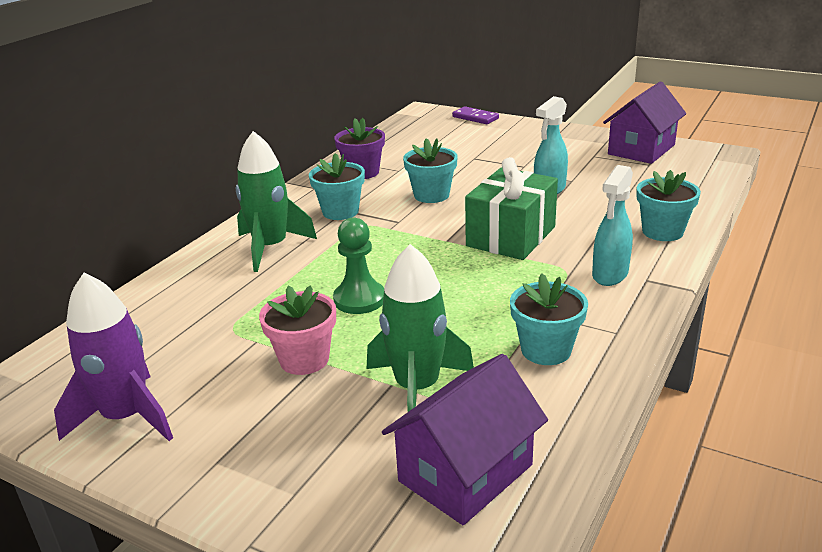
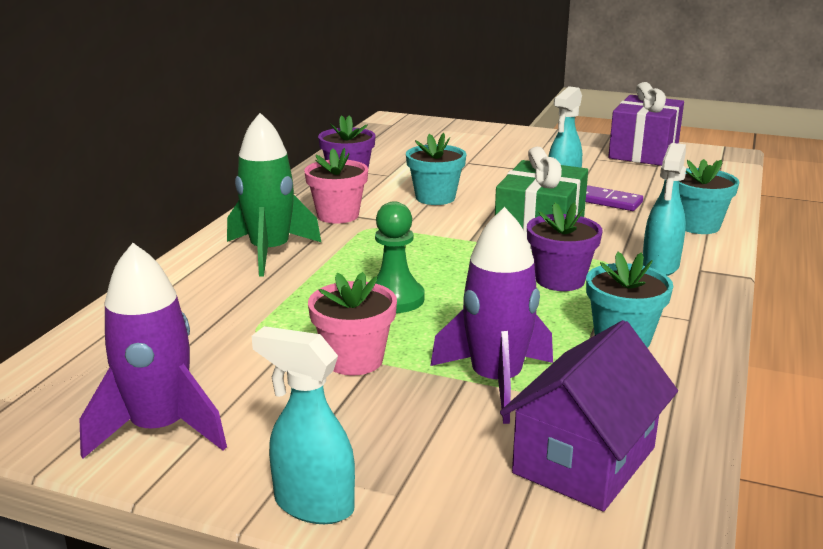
camera: 10 degrees left, 5 degrees down
(223, 498) = (312, 505): none -> turquoise spray bottle
(340, 211) = (338, 215): turquoise flower pot -> pink flower pot
(417, 388) = (496, 381): green rocket -> purple rocket
(475, 118) = (454, 125): purple domino -> purple domino (609, 201)
(512, 286) = (560, 280): none -> purple flower pot
(641, 149) = (643, 152): purple house -> purple gift

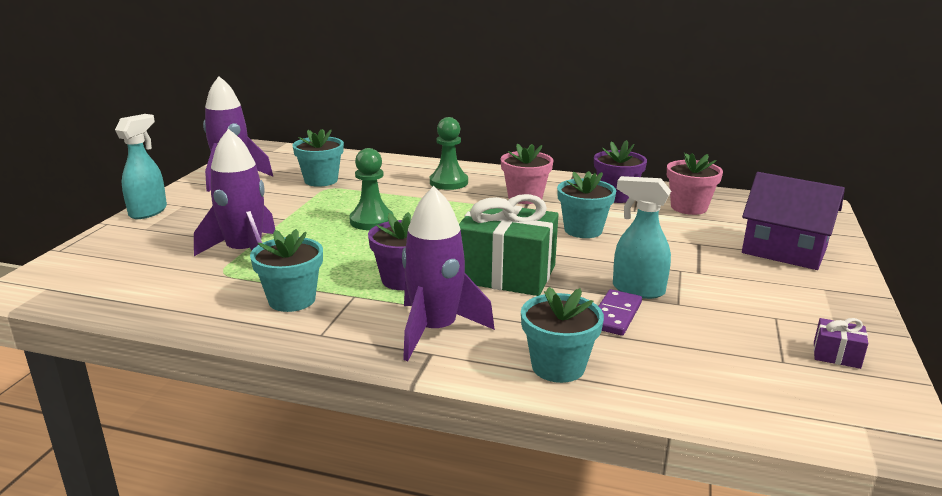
camera: 85 degrees right, 0 degrees up
(217, 341) = (321, 180): none -> turquoise flower pot
(270, 252) = (448, 182): green rocket -> green pawn
(354, 360) = (287, 213): pink flower pot -> pink flower pot (689, 207)
(584, 460) = (141, 276): purple house -> purple house (784, 250)
(643, 152) = (836, 355): purple gift -> purple gift, size x0.42
(660, 266) = (435, 330): turquoise spray bottle -> purple rocket

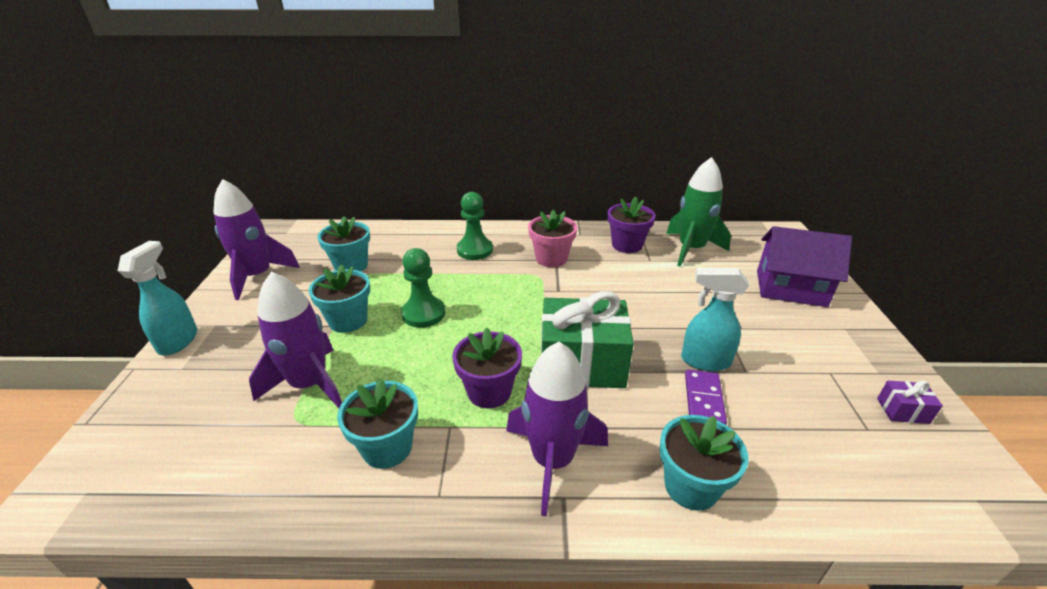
camera: 15 degrees left, 10 degrees up
(583, 230) = (620, 292): turquoise flower pot -> turquoise flower pot (348, 320)
(689, 207) = (691, 249): pink flower pot -> green rocket

